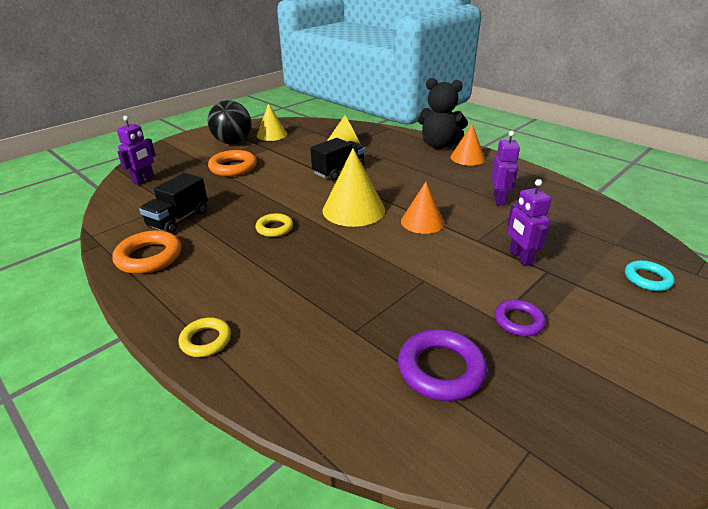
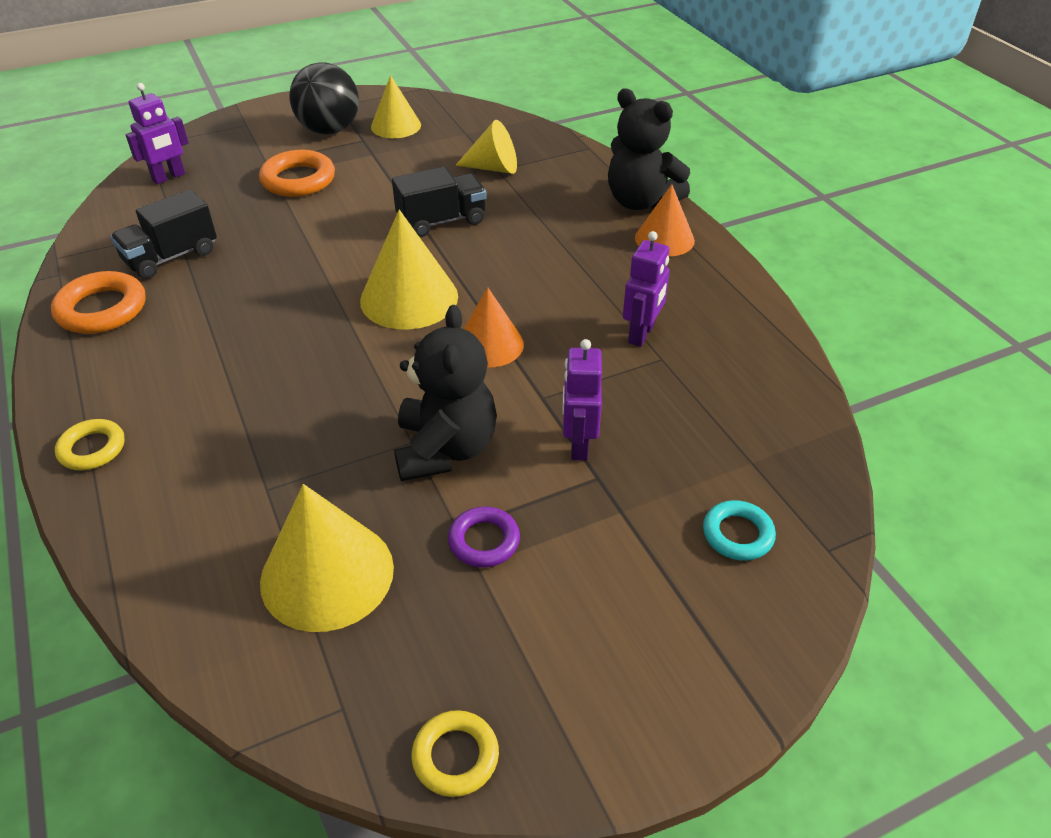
camera: 20 degrees right, 10 degrees up
(274, 228) = (280, 303): yellow ring -> yellow ring (455, 756)
(441, 369) = (327, 574): purple ring -> yellow cone
(448, 279) = (445, 449): none -> black teddy bear

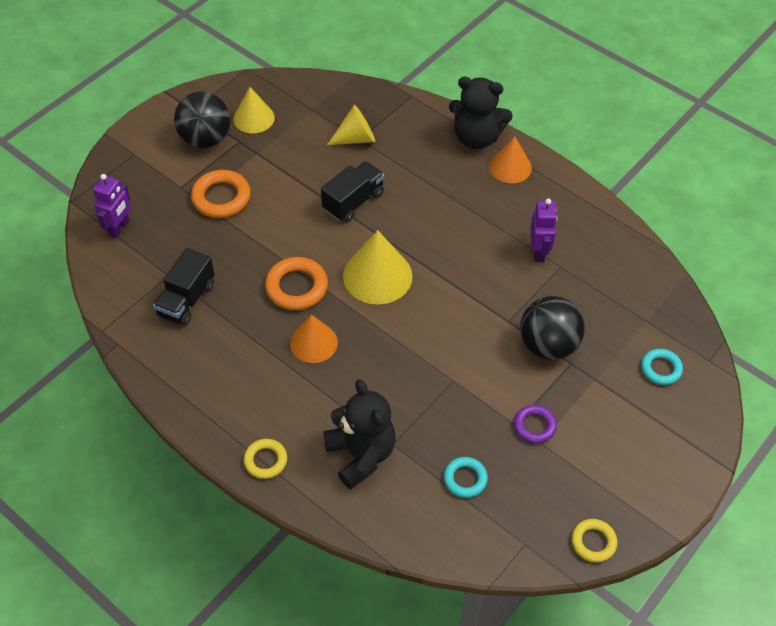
camera: 25 degrees left, 10 degrees up
(102, 309) = (177, 360): orange ring -> orange ring (296, 287)
(327, 574) = (465, 479): yellow cone -> turquoise ring
(445, 449) = (476, 377): black teddy bear -> black teddy bear (361, 454)
(489, 344) = (453, 293): orange cone -> orange cone (313, 342)
(578, 444) = (548, 345): purple robot -> black ball

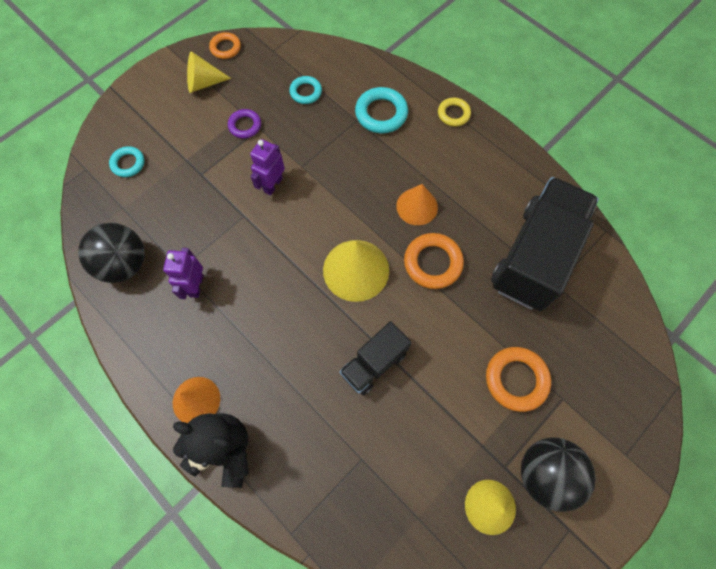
camera: 175 degrees left, 15 degrees up
(119, 228) = (617, 346): purple robot -> purple robot (273, 185)
(186, 300) = (534, 256): black truck -> black truck, size x1.88
(356, 138) = (366, 460): yellow cone -> yellow cone (204, 83)
(361, 454) = (381, 113): black teddy bear -> turquoise ring
(548, 345) = (215, 190): black ball -> black ball (125, 264)
(593, 542) = (225, 48): yellow ring -> orange ring

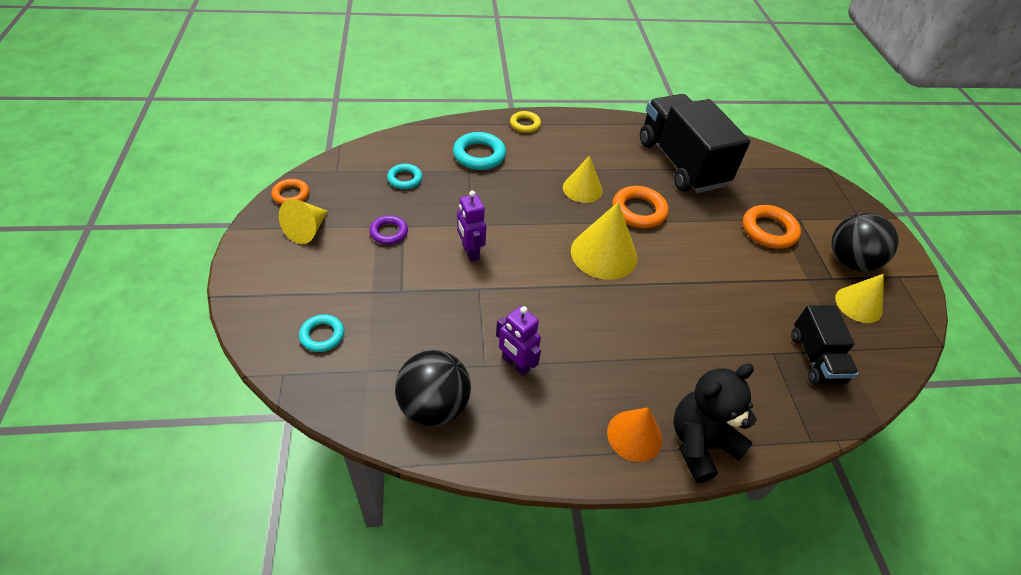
camera: 55 degrees left, 20 degrees down
(374, 363) = (696, 294): black truck -> black truck (815, 358)
(417, 206) = (582, 189): orange cone -> yellow cone

